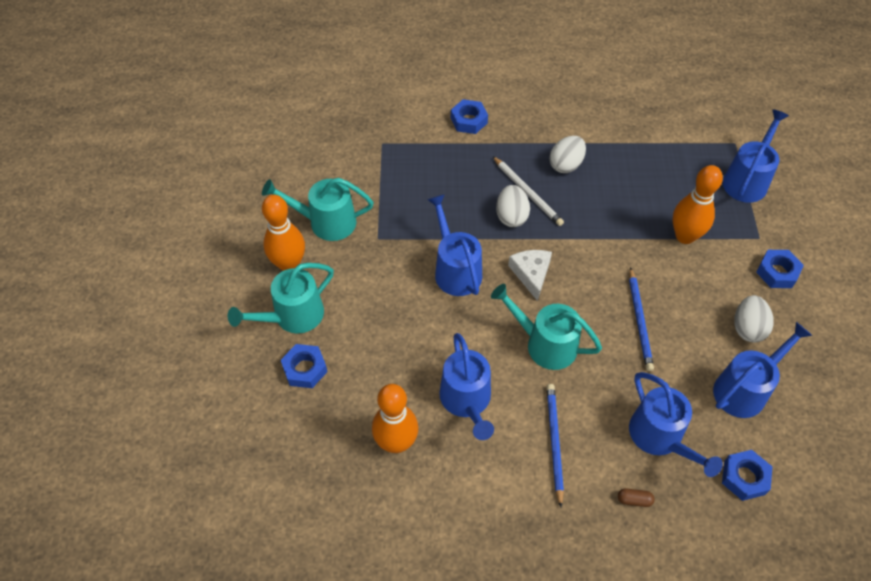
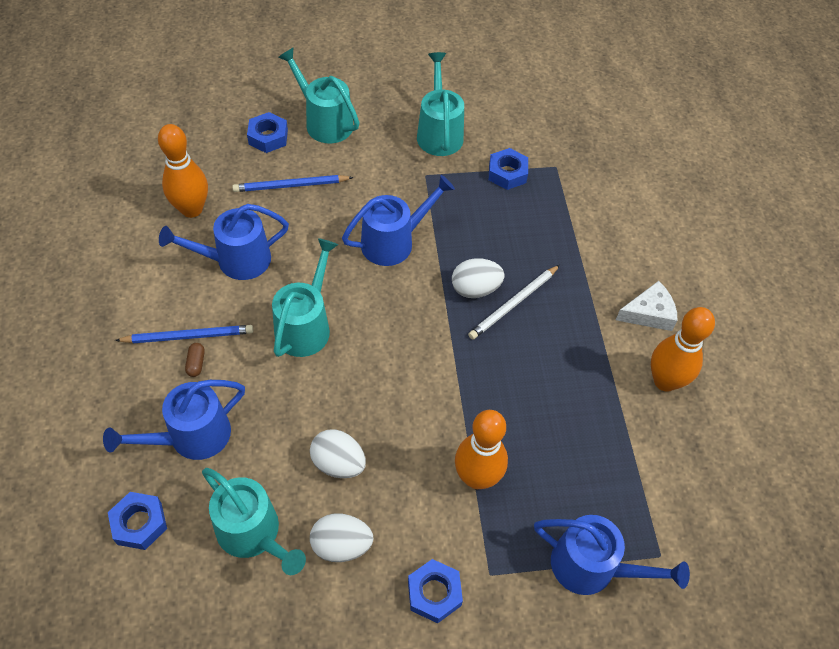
camera: 80 degrees right, 0 degrees up
(289, 264) = (383, 112): orange bowling pin -> orange bowling pin (665, 381)
(469, 120) = (612, 241): blue nut -> blue nut (507, 173)
(531, 274) = (397, 311): white cheese -> white cheese (649, 313)
(566, 165) = (567, 343): white egg -> white egg (338, 463)
(634, 500) = (121, 409): brown capsule -> brown capsule (196, 363)
(639, 321) = (342, 420): blue pencil -> blue pencil (290, 186)
(744, 389) = (253, 533): blue watering can -> turquoise watering can

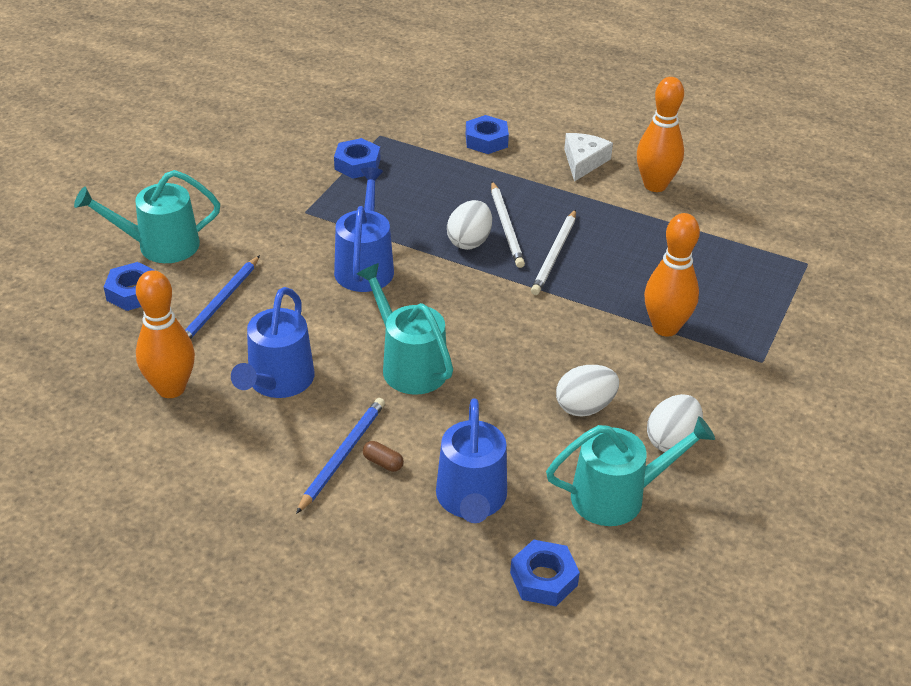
camera: 55 degrees left, 15 degrees down
(434, 593) = (758, 402): blue nut -> blue nut (486, 140)
(439, 133) = (262, 181): turquoise watering can -> none
(506, 353) = (554, 255): none -> white pencil
(592, 567) = (793, 302): blue watering can -> none

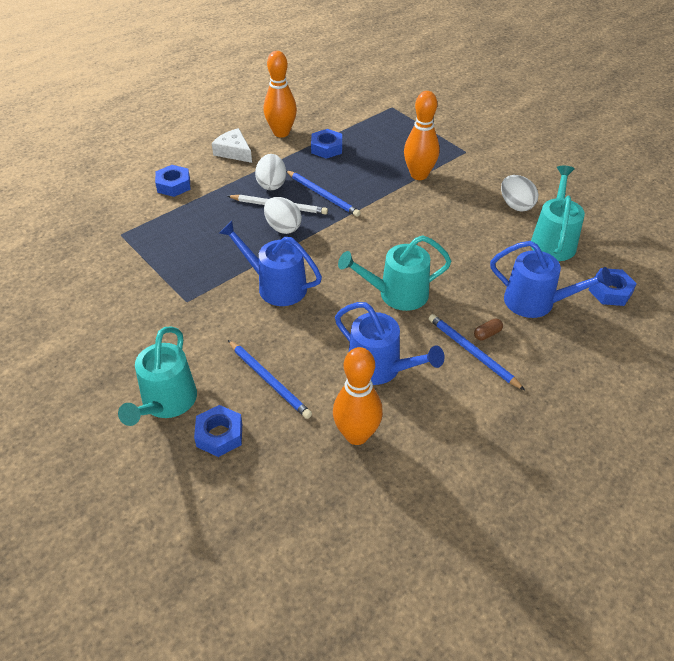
camera: 65 degrees left, 5 degrees up
(357, 164) = (148, 256): blue nut -> blue nut (326, 148)
(554, 255) = (323, 195): white pencil -> blue pencil
(585, 407) = (473, 229): white egg -> white egg (271, 184)

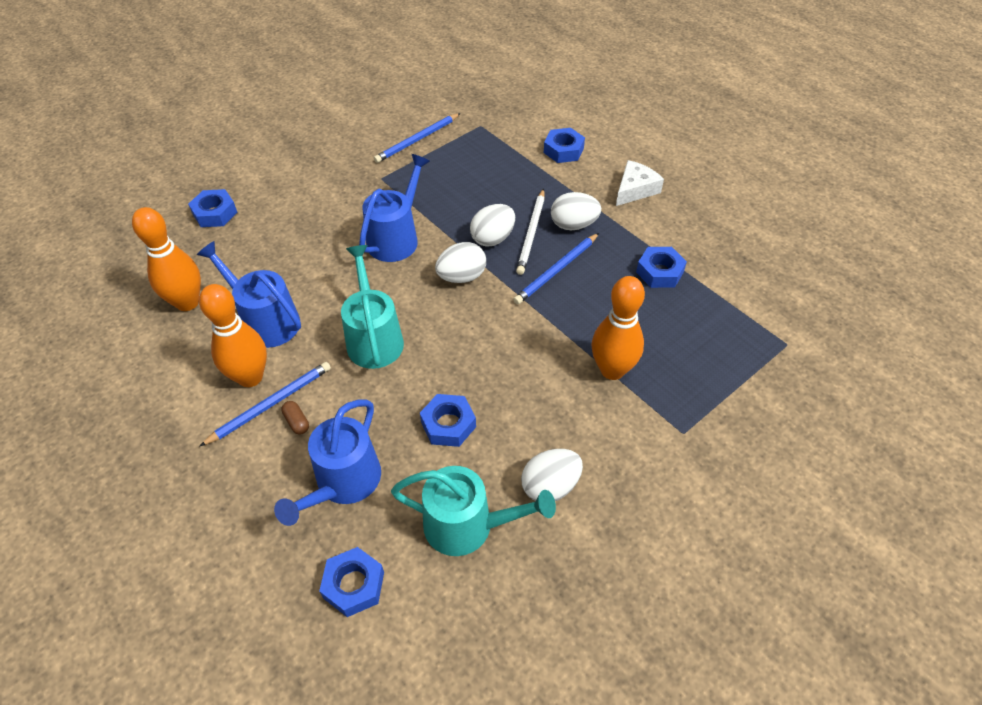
camera: 90 degrees right, 5 degrees up
(166, 402) = (259, 179): turquoise watering can -> none
(269, 380) = (268, 240): blue pencil -> blue pencil (417, 140)
(281, 133) = (686, 228): orange bowling pin -> orange bowling pin (250, 377)
(327, 245) = (462, 277): none -> white egg
(380, 368) = (266, 321): blue watering can -> blue watering can turned 90 degrees clockwise
(476, 250) = (448, 424): none -> blue nut

